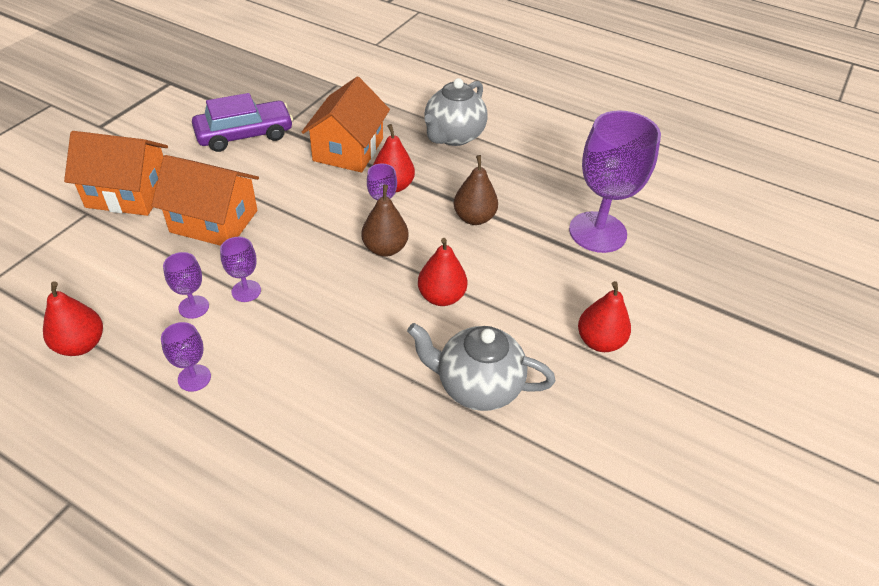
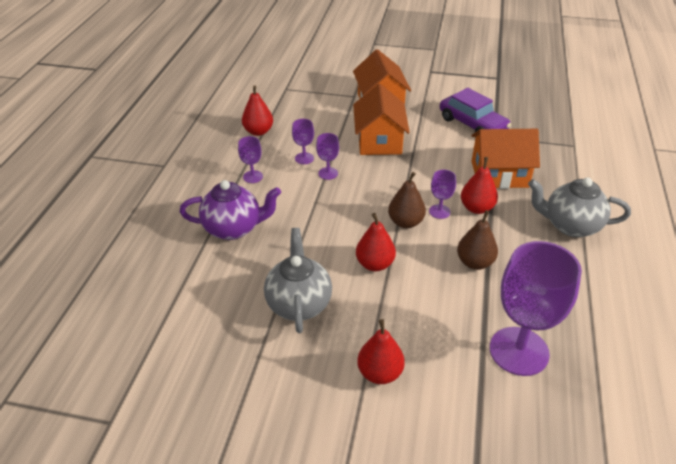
camera: 75 degrees right, 5 degrees down
(300, 427) = (234, 228): none -> purple teapot

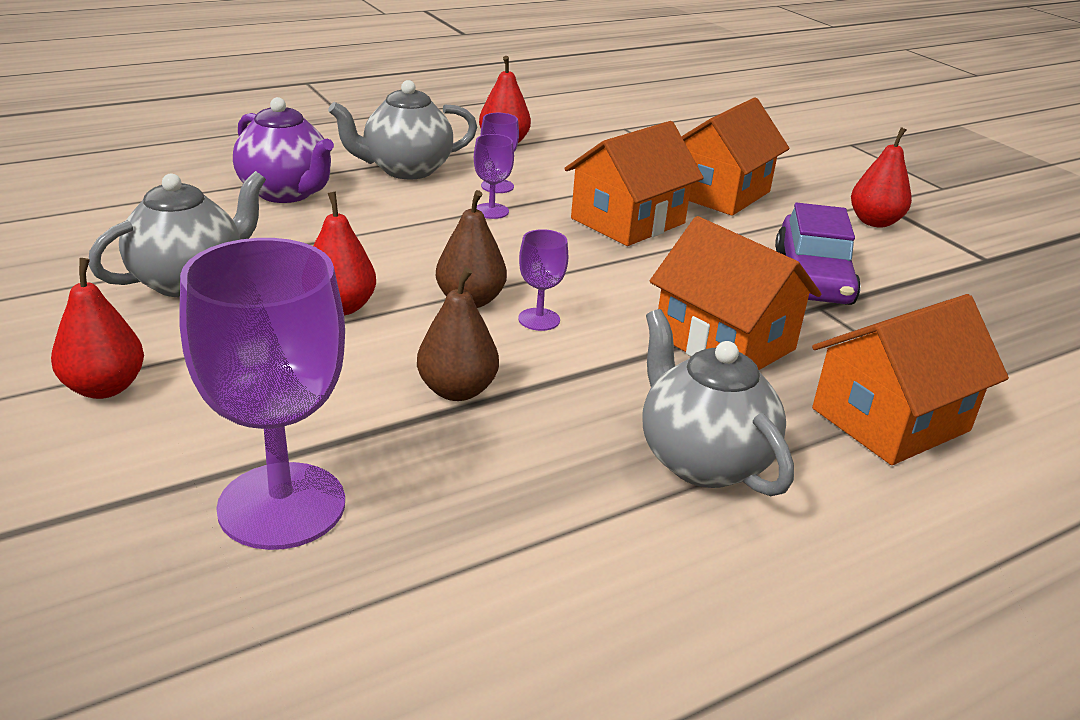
camera: 45 degrees right, 10 degrees down
(253, 177) = (406, 170): purple goblet -> grey teapot
(477, 208) = (599, 349): red pear -> red pear (874, 222)
(579, 168) = (890, 420): none -> orange house

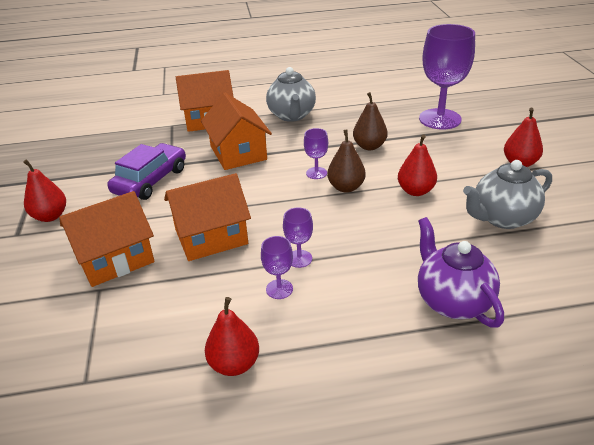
camera: 155 degrees left, 5 degrees up
(406, 170) = (347, 324): grey teapot -> none

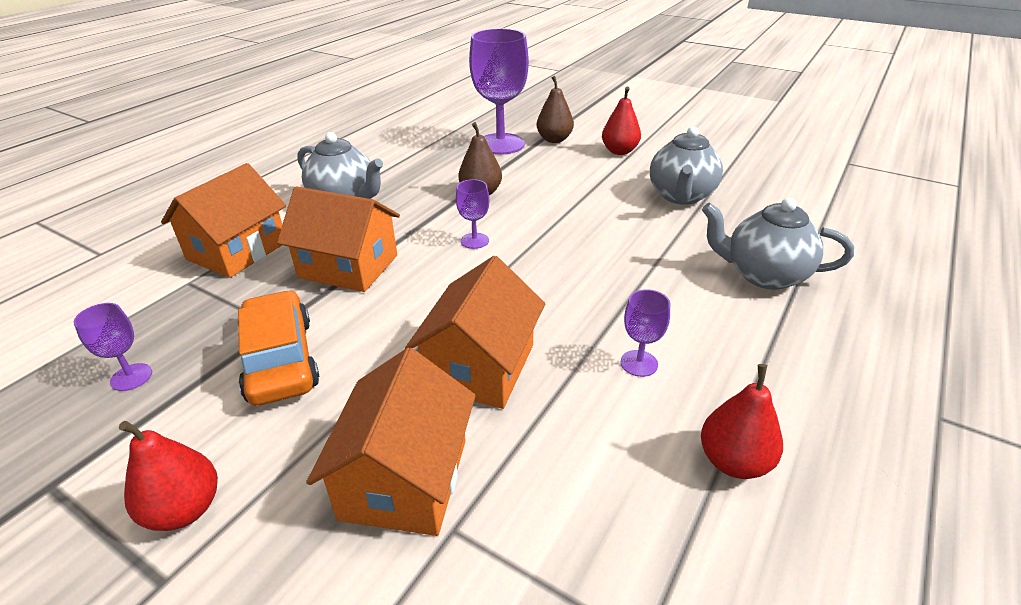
camera: 50 degrees left, 0 degrees up
(151, 180) = (280, 359): purple car -> orange car
(299, 259) = (604, 324): purple goblet -> purple goblet (131, 377)
(346, 187) = (526, 238): brown pear -> brown pear (554, 139)
(415, 191) = (587, 209): red pear -> none
(452, 301) = (763, 275): purple teapot -> grey teapot

